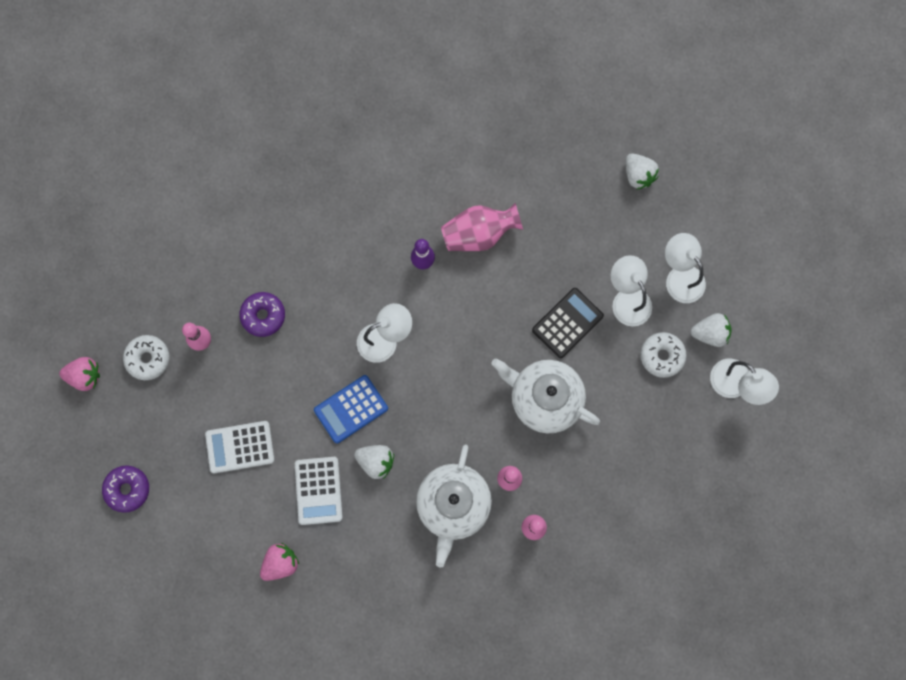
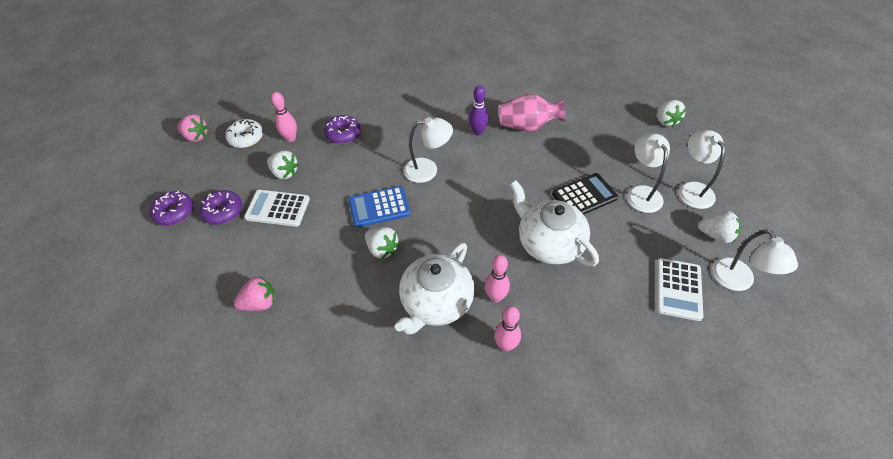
camera: 20 degrees right, 25 degrees down
(181, 470) = (223, 211): none -> purple donut
(222, 396) = (284, 173): none -> white strawberry
(318, 490) = (323, 256): white calculator -> white calculator (678, 289)
(662, 356) = (666, 240): white donut -> none

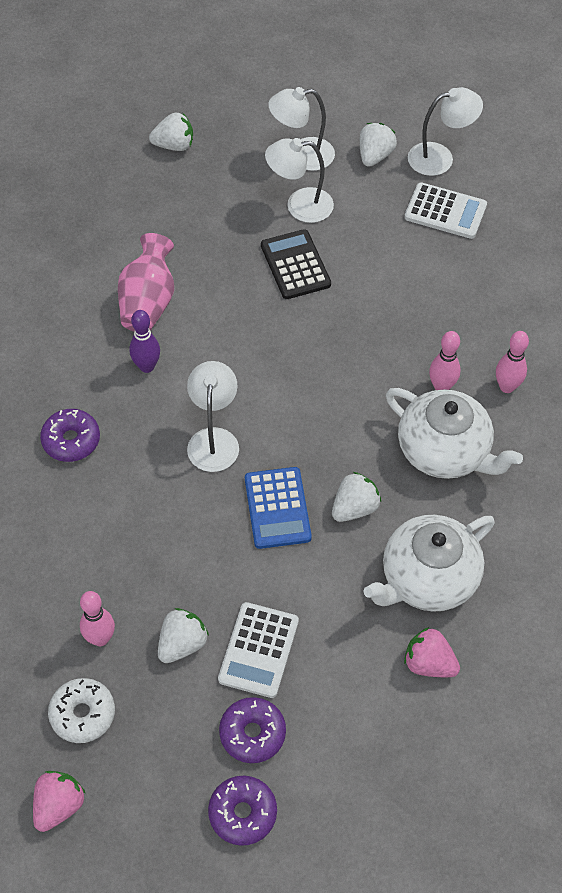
camera: 85 degrees left, 5 degrees up
(260, 303) = (429, 663): pink strawberry -> pink strawberry turned 45 degrees counterclockwise
(343, 134) = (108, 555): purple donut -> purple donut (71, 440)
(549, 243) = (367, 318): white teapot -> white teapot (427, 578)

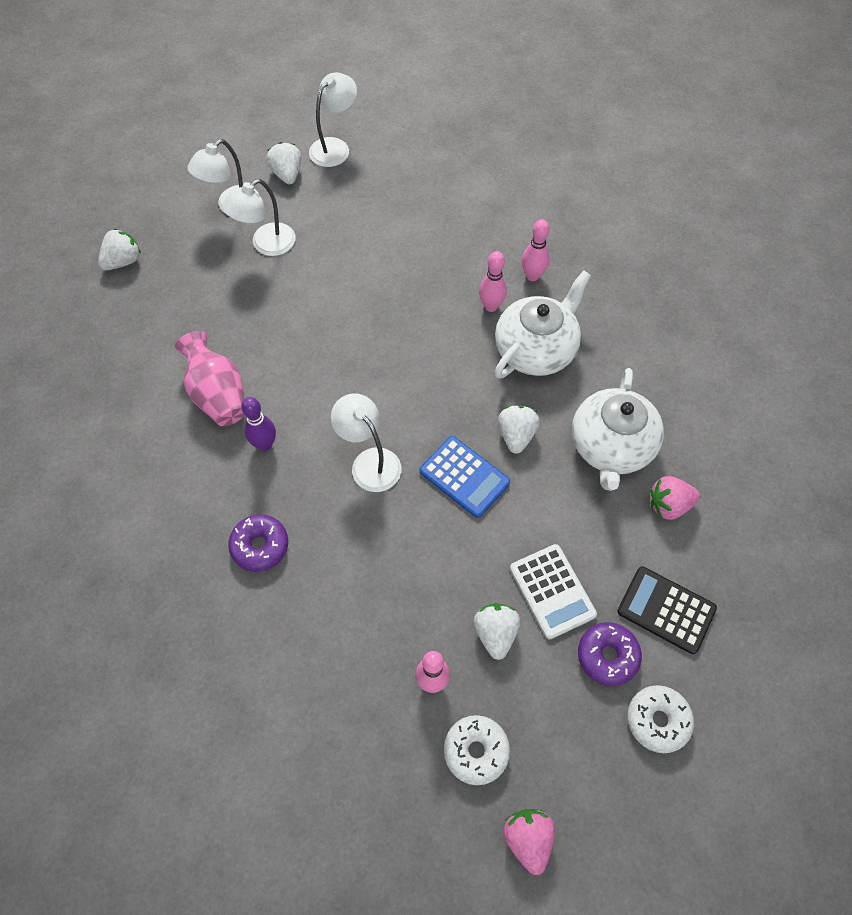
camera: 40 degrees left, 5 degrees up
(242, 813) = (657, 720): purple donut -> white donut
(295, 265) = (305, 290): black calculator -> black calculator (666, 610)
(444, 451) = (536, 349): white teapot -> white teapot turned 45 degrees counterclockwise
(445, 211) = (375, 182): white calculator -> none

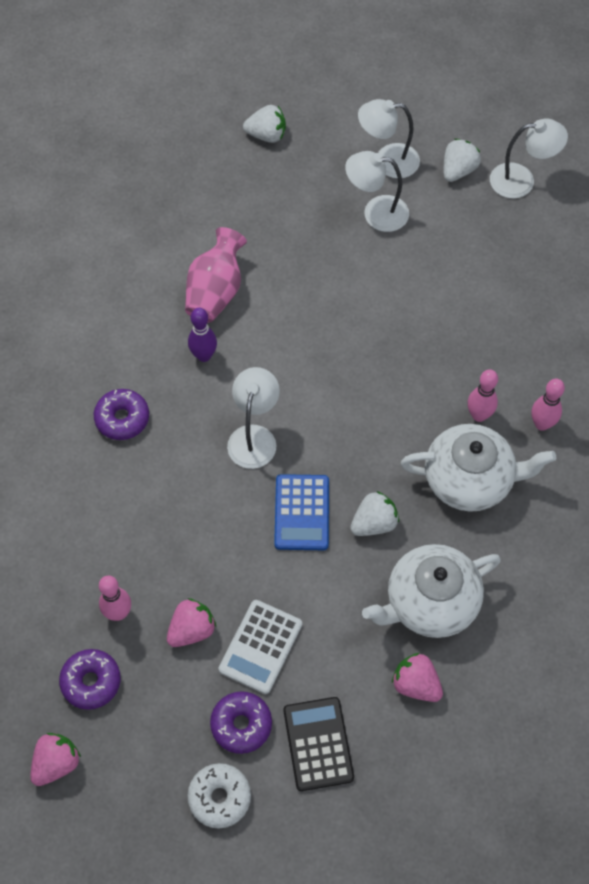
camera: 50 degrees right, 0 degrees up
(476, 751) = (91, 682): white donut -> purple donut
(495, 633) = (192, 630): white strawberry -> pink strawberry

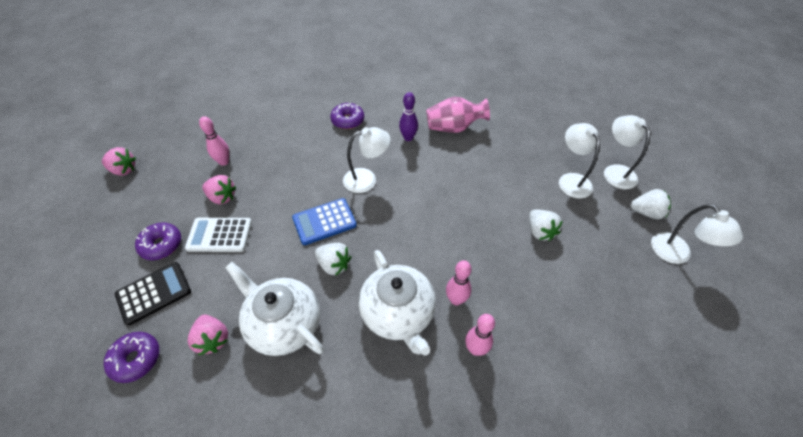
camera: 65 degrees right, 10 degrees down
(91, 682) = (177, 166): purple donut -> purple donut (136, 359)
(219, 797) = (108, 252): white donut -> none
(267, 135) = (577, 111): white strawberry -> white strawberry (540, 231)
(416, 684) = (213, 339): pink strawberry -> pink strawberry turned 135 degrees clockwise

